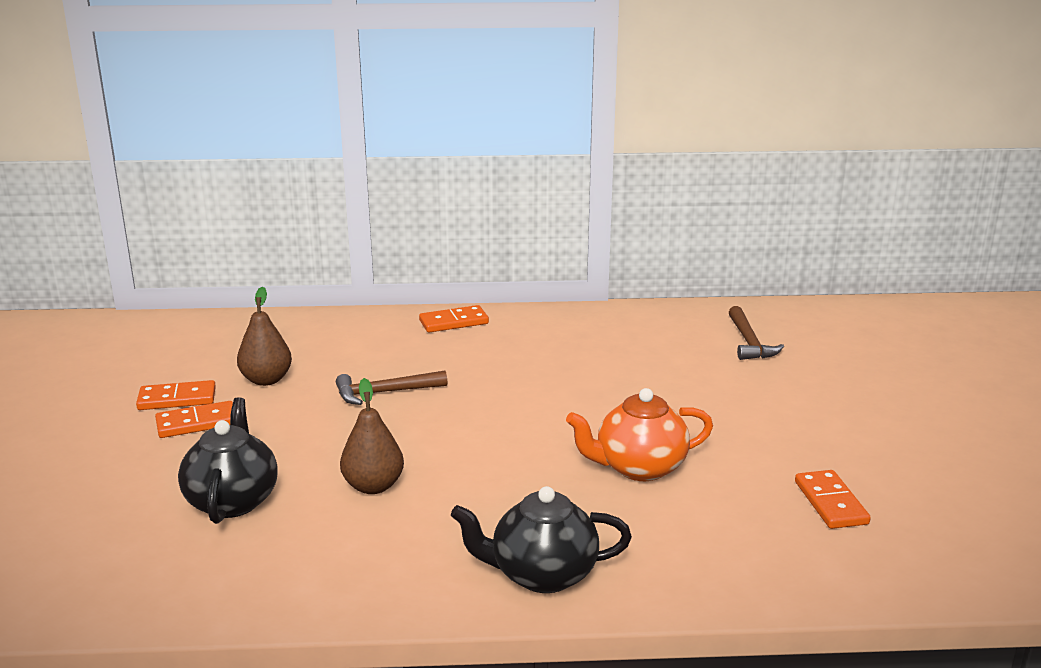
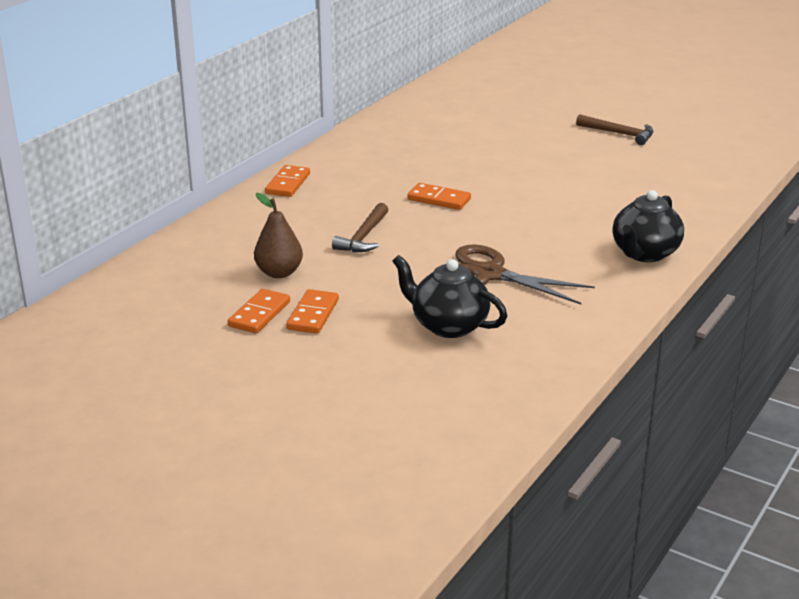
camera: 55 degrees left, 5 degrees up
(373, 486) = (489, 274): brown pear -> brown scissors
(639, 468) = (565, 193): orange teapot -> none
(749, 342) = (459, 112): brown hammer -> brown hammer (619, 134)
(830, 503) = (658, 160): orange domino -> orange domino (439, 199)

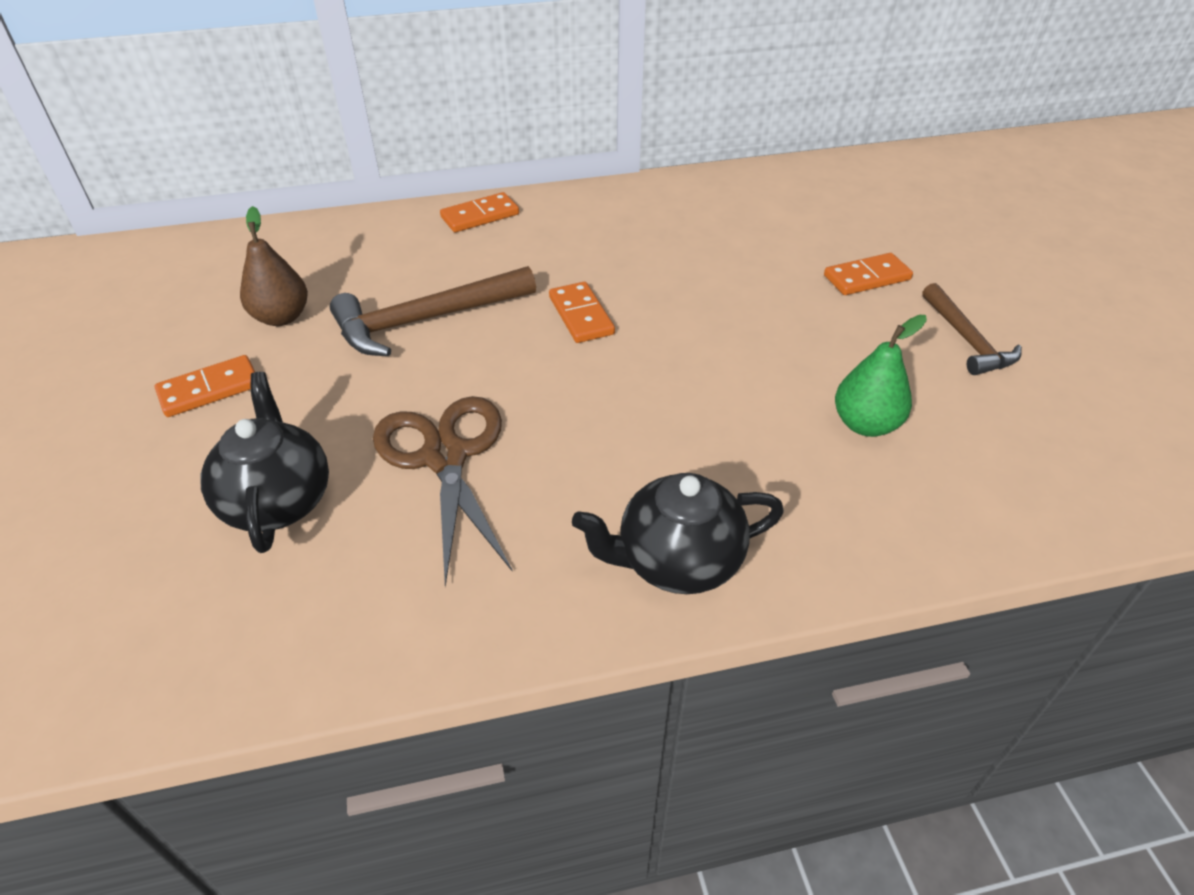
camera: 45 degrees right, 15 degrees up
(259, 314) = (177, 357): orange domino -> orange domino (867, 278)
(363, 237) = (425, 320): brown hammer -> brown hammer, size x1.59
(632, 180) = (865, 424): none -> green pear

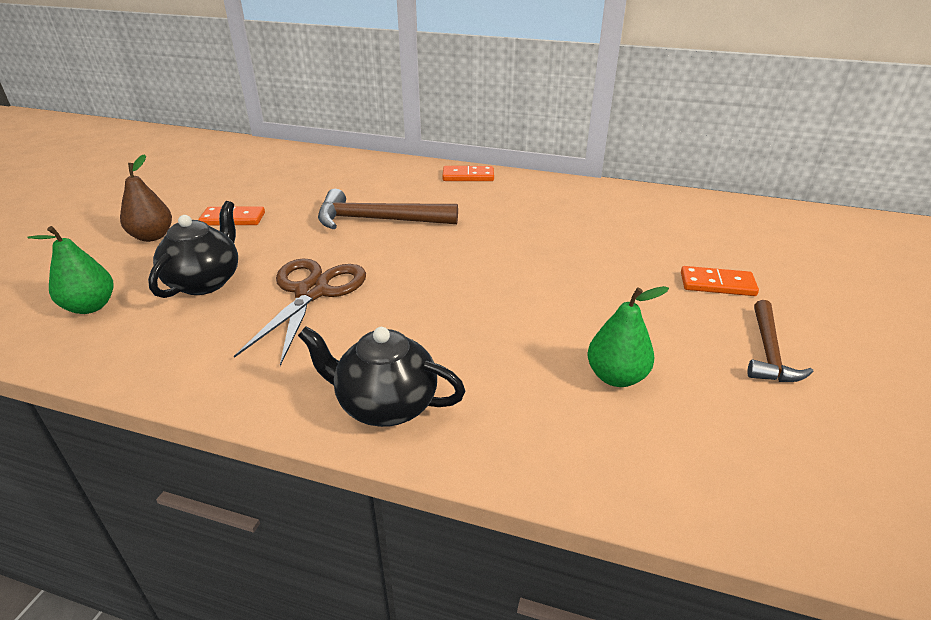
camera: 30 degrees right, 10 degrees down
(139, 610) = (90, 306): none -> green pear
(282, 317) = (304, 196): brown pear -> brown pear (152, 236)
(581, 315) = (474, 245): orange domino -> none

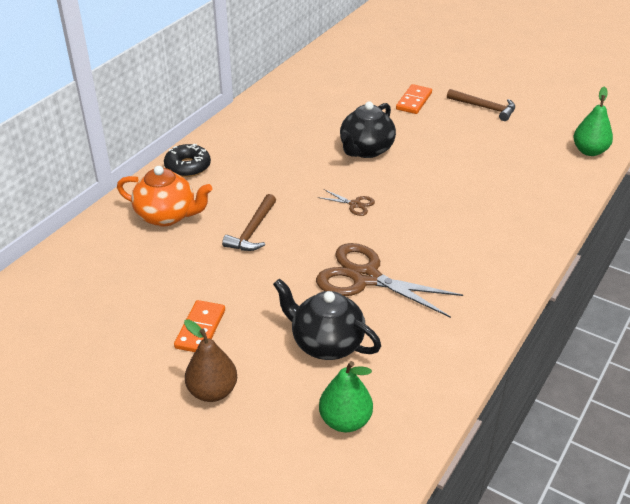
camera: 75 degrees left, 5 degrees up
(378, 220) = (252, 231): brown hammer -> brown hammer, size x0.63
(385, 405) = (508, 252): black teapot -> black teapot (366, 150)
(388, 181) = (167, 216): none -> orange teapot
(446, 269) = (355, 204): none -> brown scissors
(468, 176) = (188, 166): orange domino -> black donut
(616, 377) = (497, 162): green pear -> green pear (589, 151)

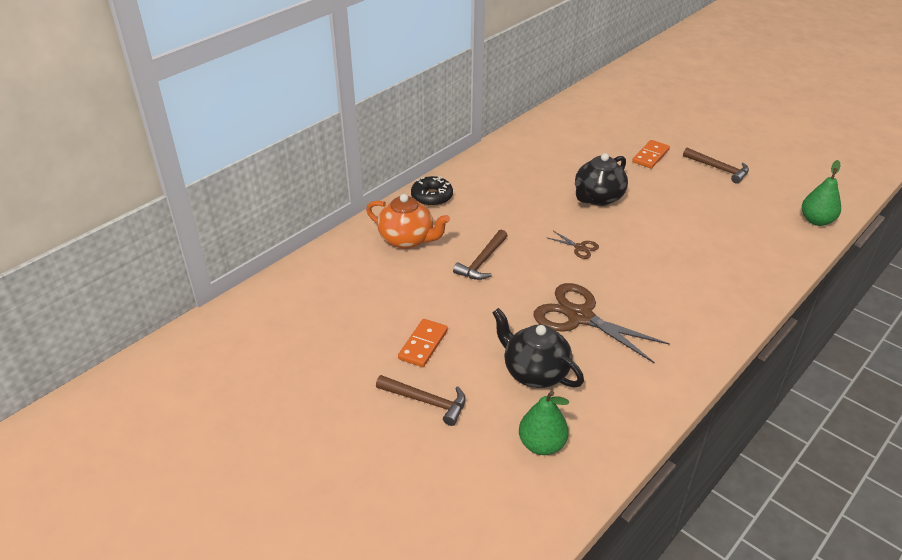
camera: 10 degrees right, 0 degrees up
(212, 391) = (426, 402): brown pear -> brown hammer

